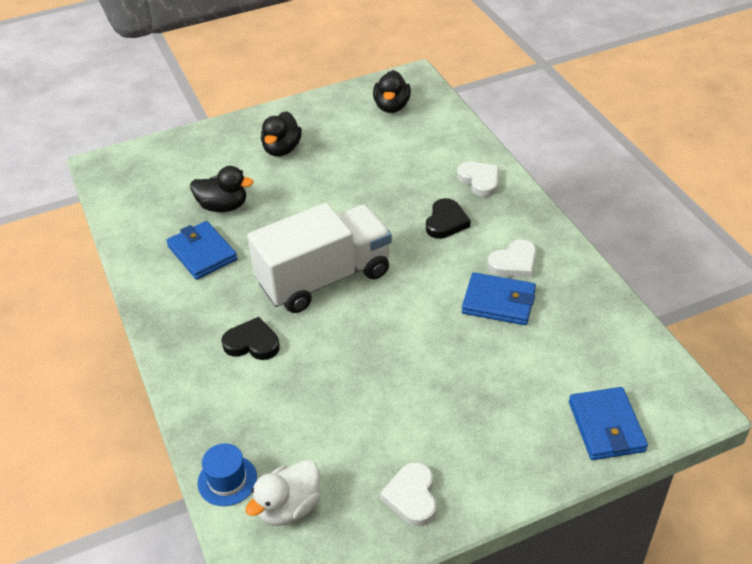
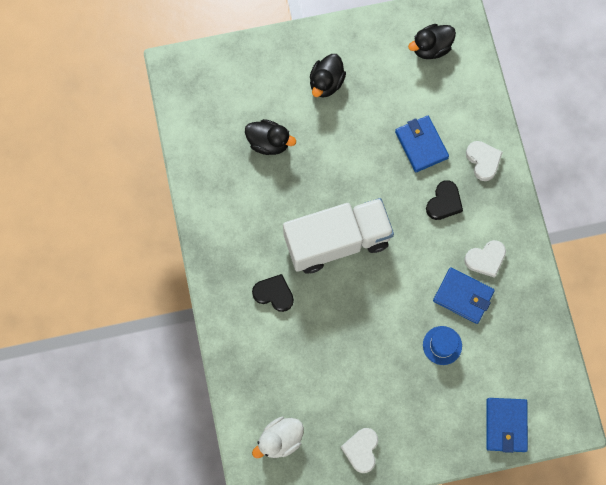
camera: 10 degrees right, 30 degrees up
(202, 253) = (247, 192): blue wallet -> blue wallet (421, 145)
(227, 480) = (242, 409): blue hat -> blue hat (442, 345)
(392, 107) = (431, 48): black duck -> black duck turned 45 degrees clockwise

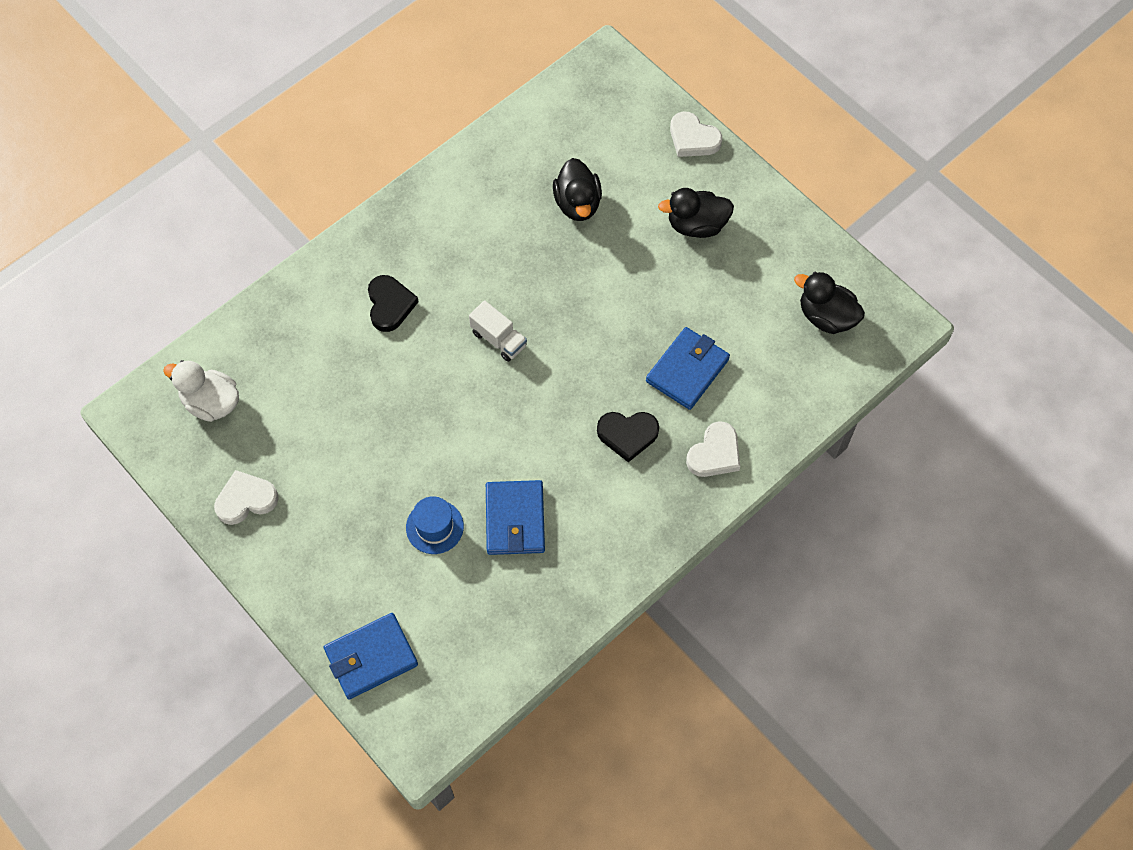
camera: 60 degrees right, 10 degrees down
(337, 241) = (498, 339): white truck -> white truck, size x0.40
(485, 259) = (582, 522): white heart -> white heart (693, 138)

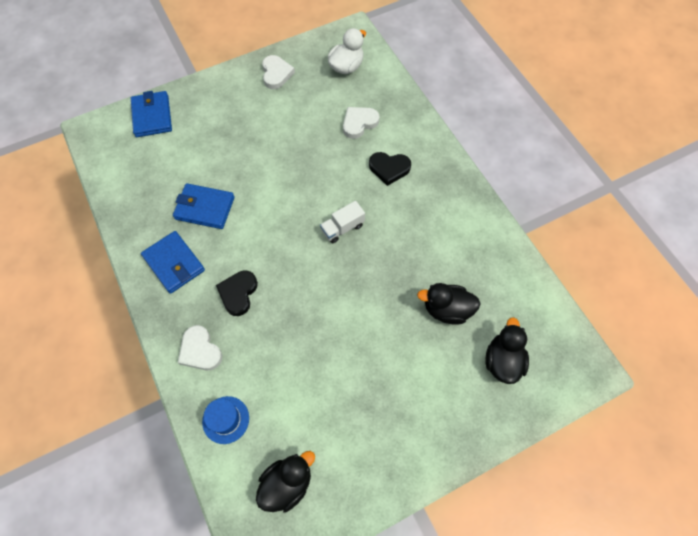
camera: 105 degrees right, 0 degrees up
(434, 527) = (219, 163): blue hat -> blue hat (225, 419)
(687, 370) = (275, 351): blue wallet -> blue wallet (174, 263)
(693, 138) = (496, 422): white heart -> white heart (359, 123)
(696, 225) = (405, 398): black duck -> black duck (502, 361)

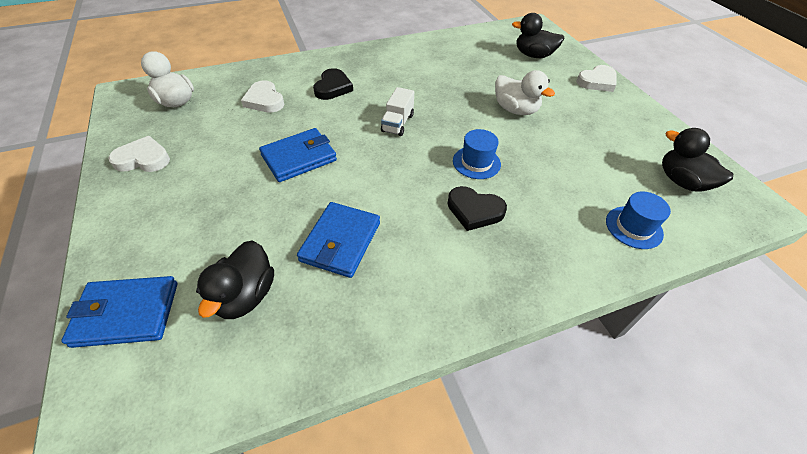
camera: 85 degrees left, 15 degrees down
(174, 263) = (426, 279): blue wallet -> blue wallet (299, 158)
(200, 350) = (554, 250): white heart -> white heart (597, 81)
(295, 295) = (476, 162): none -> blue hat
(342, 228) = (397, 123): white truck -> white truck turned 45 degrees clockwise
(382, 332) = (515, 110): none -> white duck
(447, 309) = (490, 74): black duck -> black duck (245, 295)

